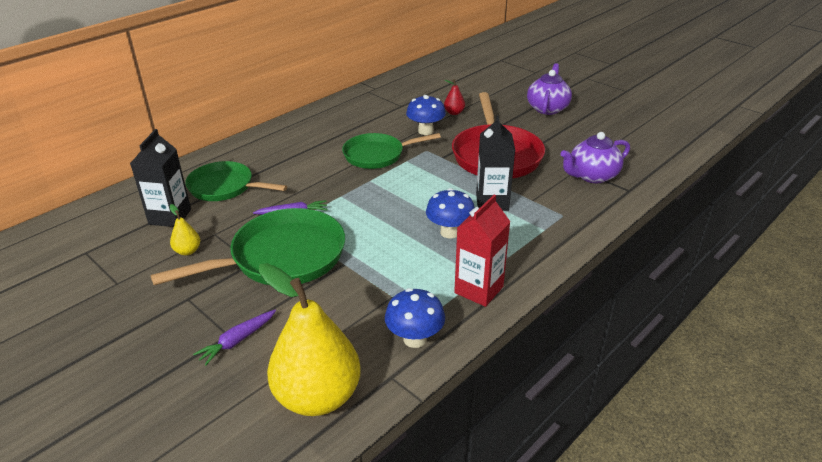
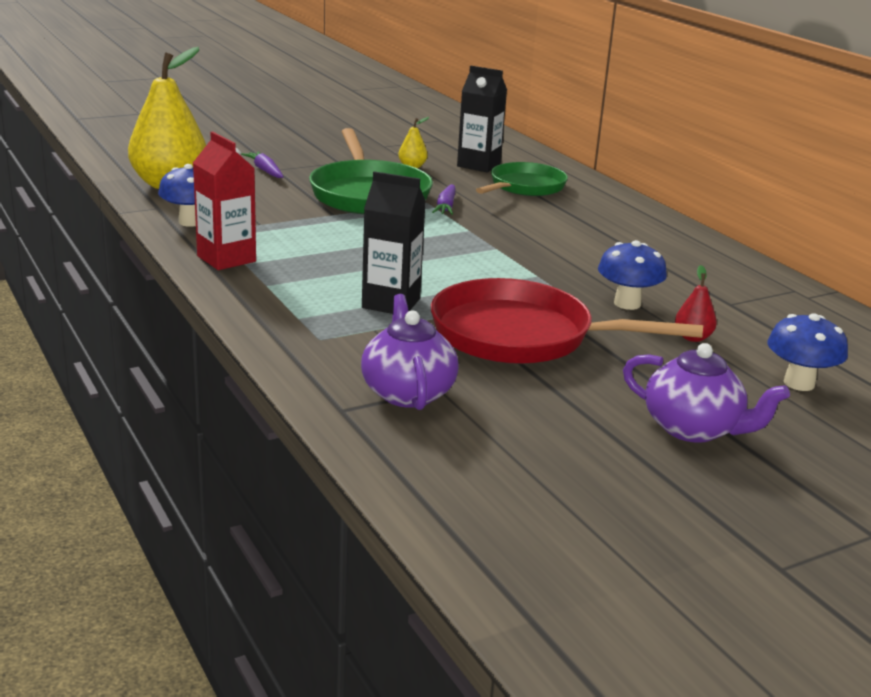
camera: 105 degrees right, 10 degrees down
(377, 155) = (563, 262): green pan -> none
(449, 232) = (344, 267): blue mushroom -> blue mushroom (799, 383)

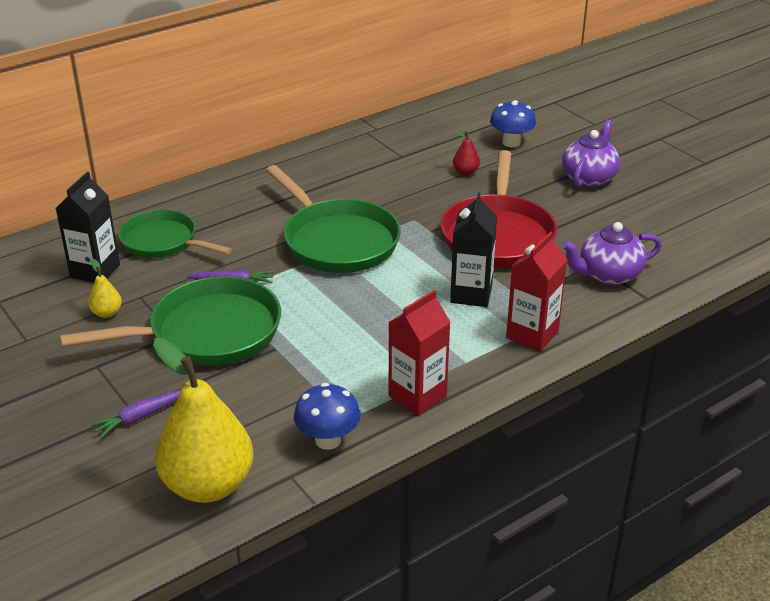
camera: 95 degrees left, 10 degrees up
(296, 324) = (532, 335): none -> red carton
(518, 252) = (337, 240): none -> green pan
(627, 304) = (421, 194): blue mushroom -> none

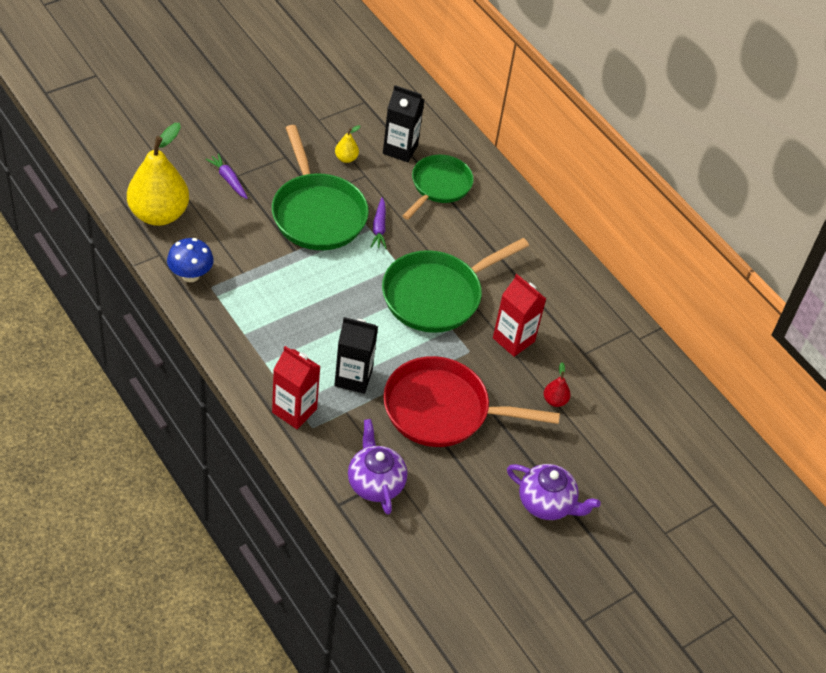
camera: 85 degrees right, 15 degrees up
(417, 396) = (229, 328): red carton -> red carton (513, 340)
(511, 143) = (617, 448): blue mushroom -> none

